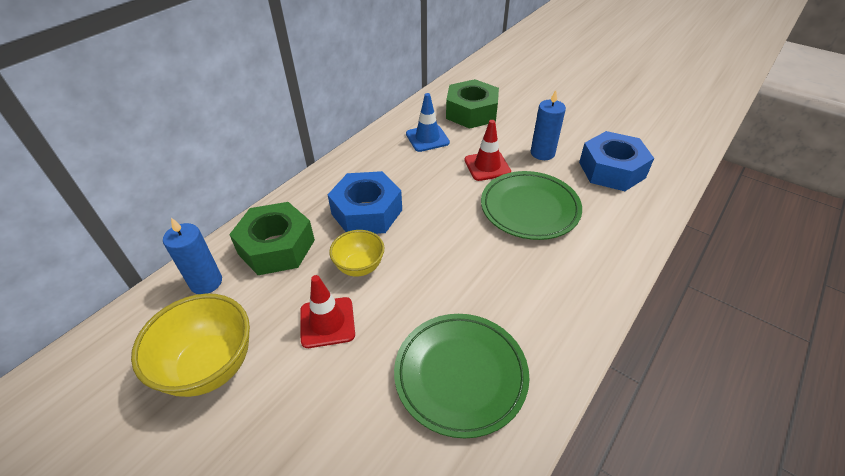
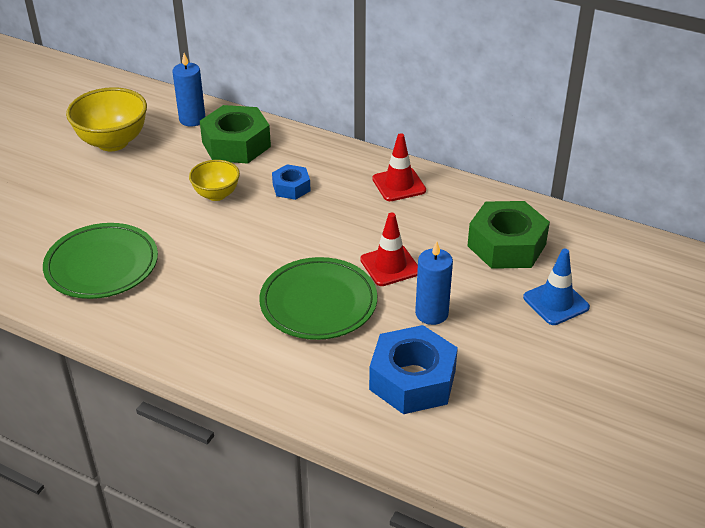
camera: 80 degrees right, 5 degrees down
(327, 322) = (153, 188): red traffic cone -> red traffic cone (399, 185)
(367, 212) = (291, 187): blue nut -> blue nut, size x0.54
(427, 138) = (433, 213): blue traffic cone -> blue traffic cone (556, 302)

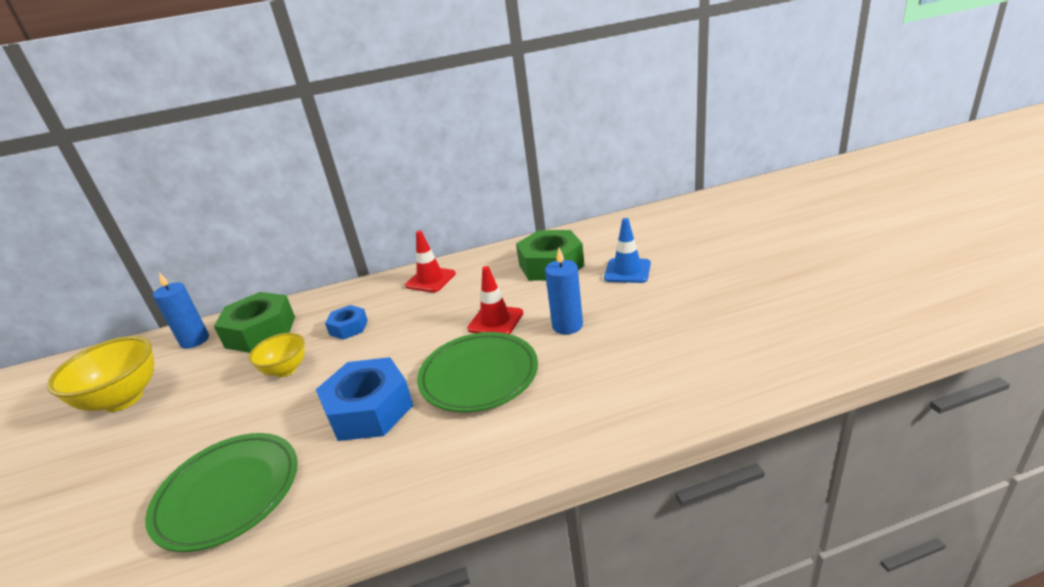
camera: 40 degrees left, 10 degrees down
(412, 380) = (621, 368): blue nut -> blue nut (369, 409)

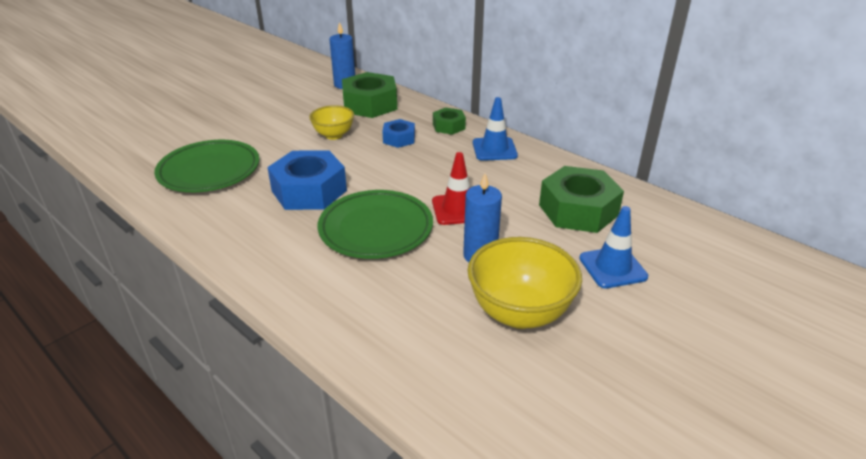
camera: 55 degrees right, 5 degrees up
(123, 399) = (275, 91): yellow bowl -> yellow bowl (519, 313)
(365, 294) = (448, 126): none -> green nut
(430, 280) = (494, 149): red traffic cone -> blue traffic cone

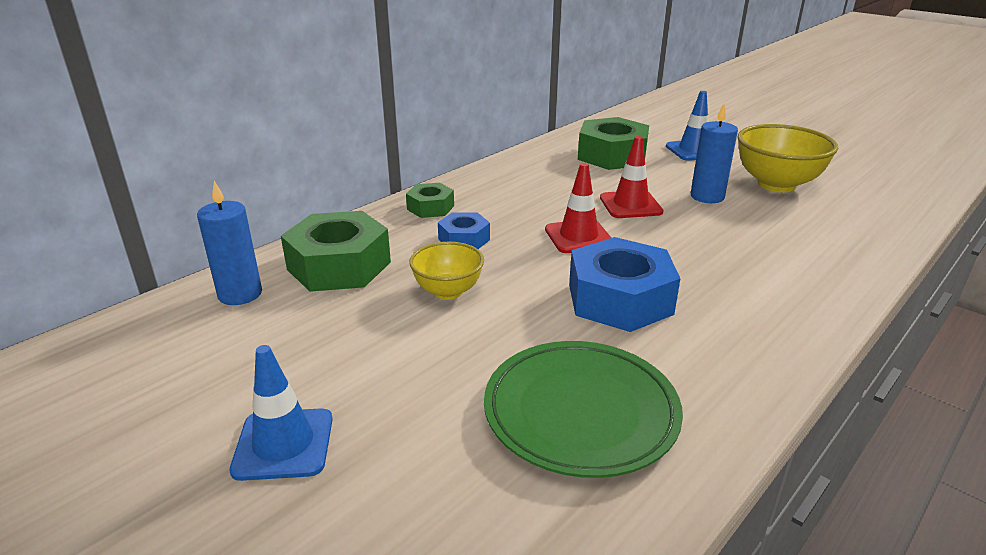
camera: 90 degrees left, 5 degrees down
(376, 228) = (688, 248): green plate -> none
(399, 181) = (578, 237): none -> red traffic cone
(494, 149) = (495, 184): blue traffic cone -> blue traffic cone (283, 444)

